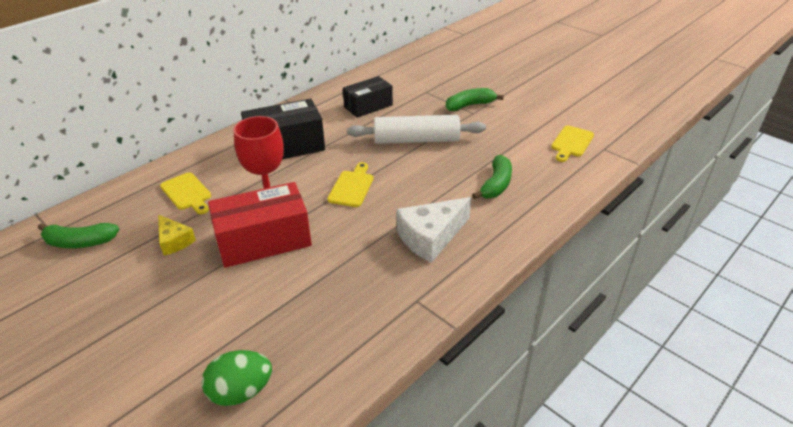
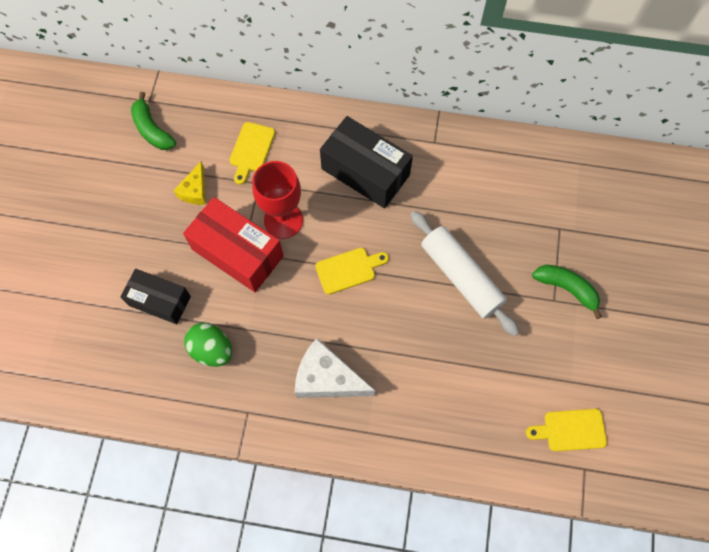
camera: 55 degrees right, 30 degrees up
(241, 392) = (98, 351): green egg -> green egg (212, 350)
(368, 106) = (487, 193): black box -> black box (159, 301)
(496, 185) = (441, 392): green banana -> none

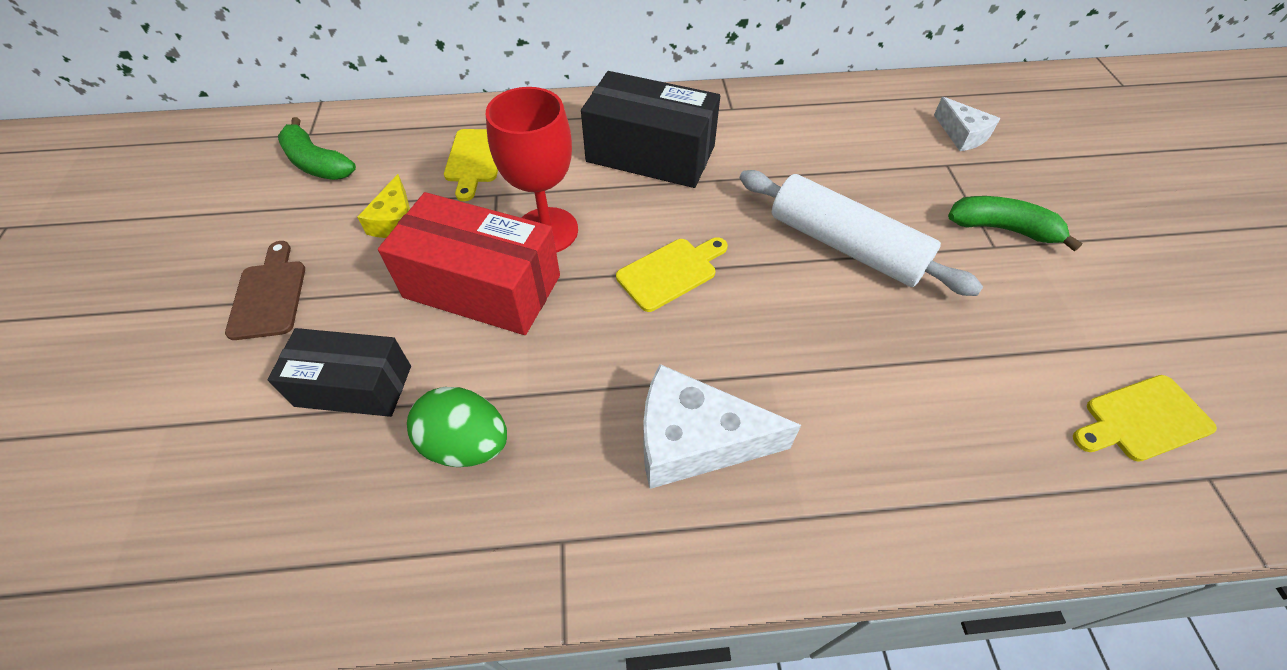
camera: 15 degrees left, 15 degrees down
(119, 229) = (269, 295): none -> brown cutting board
(584, 205) = (962, 134): none -> white cheese

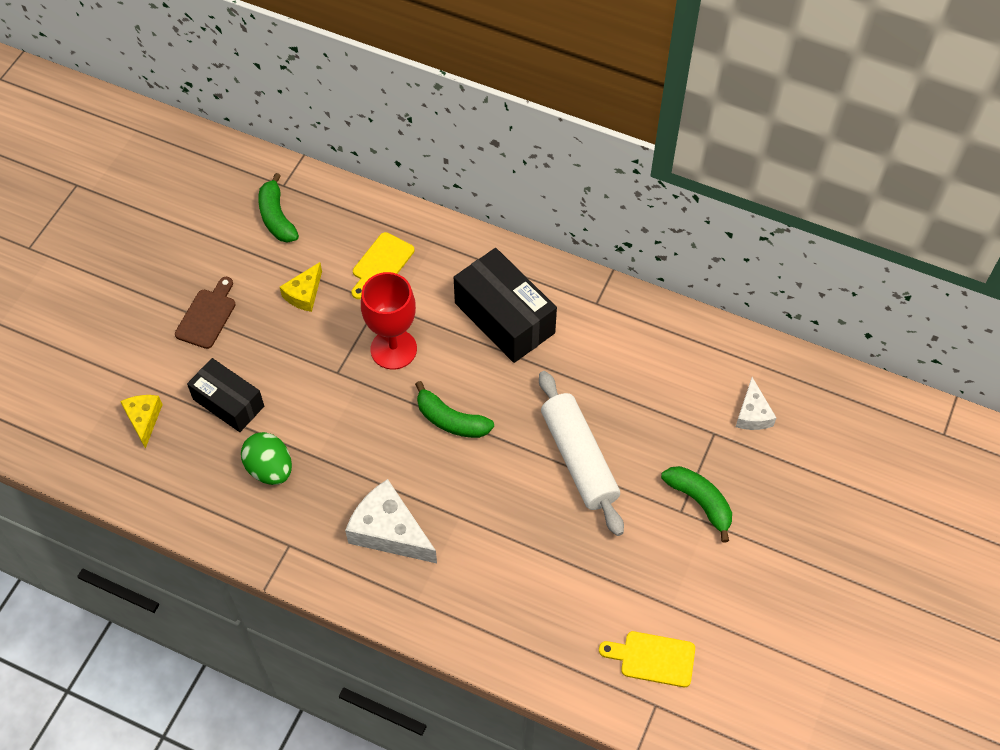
camera: 30 degrees right, 5 degrees up
(219, 472) = (144, 419): none -> yellow cheese
(482, 286) = (331, 372): red box -> none
(670, 272) = (451, 420): yellow cutting board -> green banana

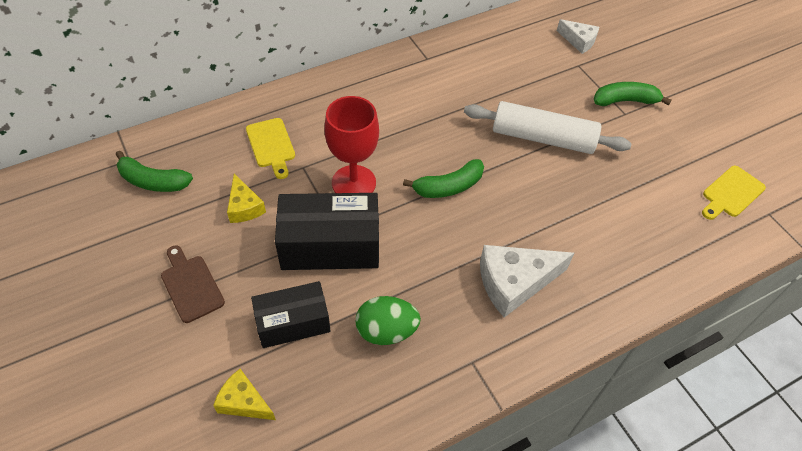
camera: 55 degrees left, 5 degrees down
(504, 318) = (391, 108): black box -> black box (330, 245)

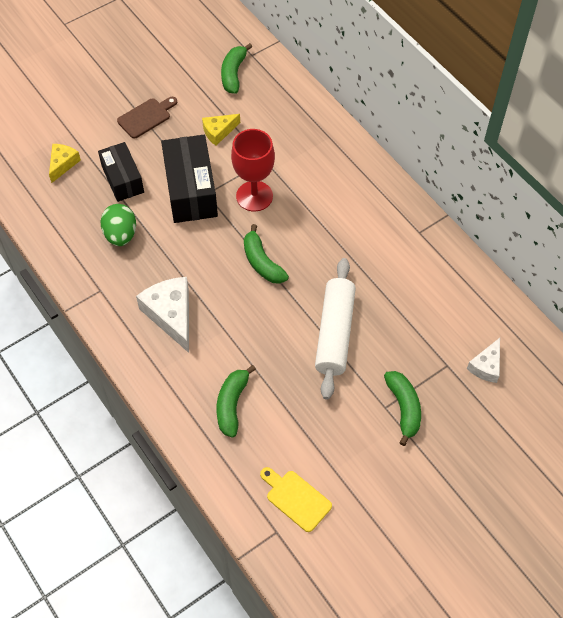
camera: 85 degrees right, 5 degrees up
(271, 145) = (283, 136): yellow cutting board -> none
(631, 234) = (232, 404): none -> green banana

